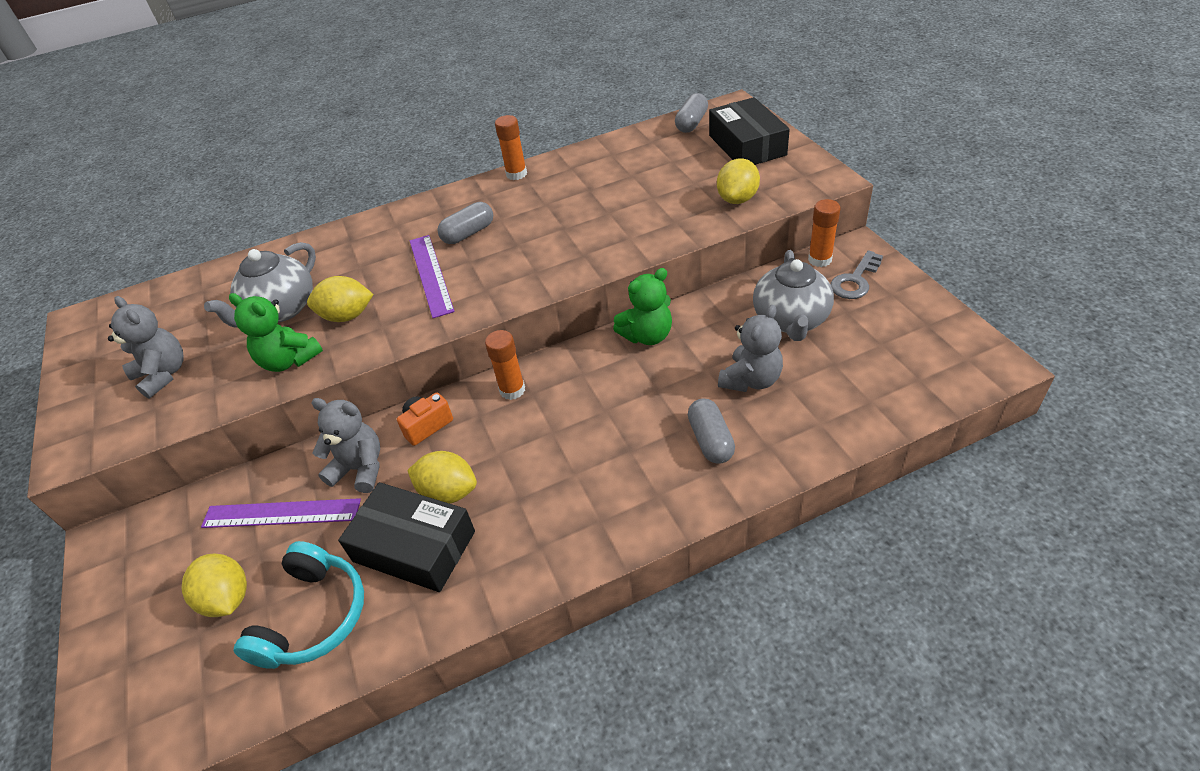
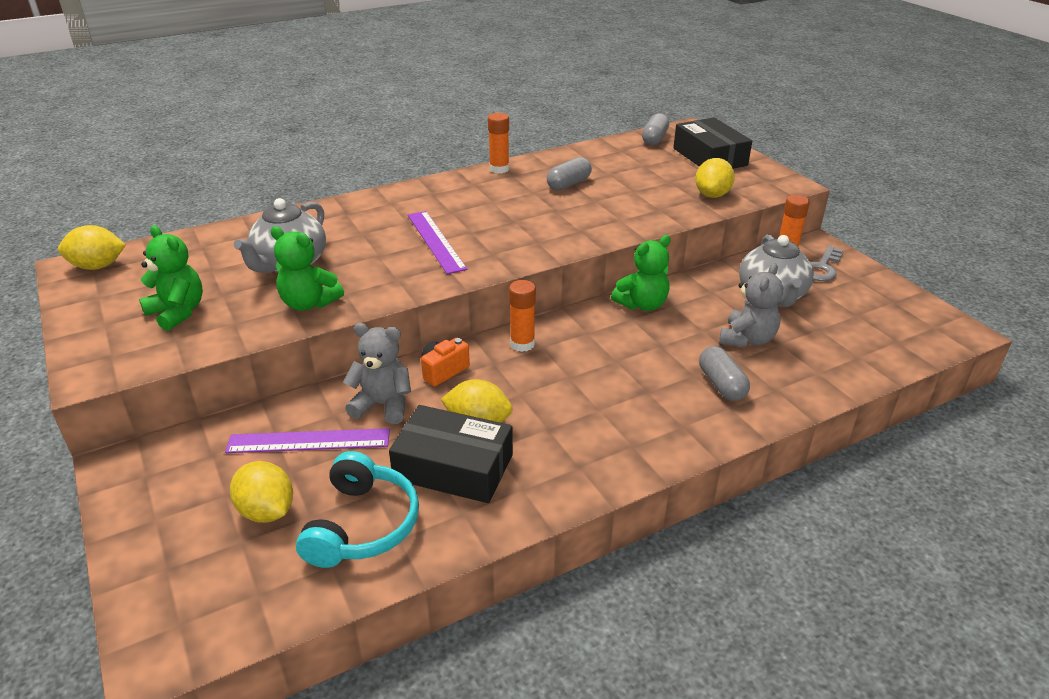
camera: 10 degrees left, 10 degrees down
(163, 374) = (178, 312): grey teddy bear -> green teddy bear
(347, 316) = (360, 270): yellow lemon -> yellow lemon (98, 266)
(468, 233) = (464, 211): grey capsule -> grey capsule (569, 184)

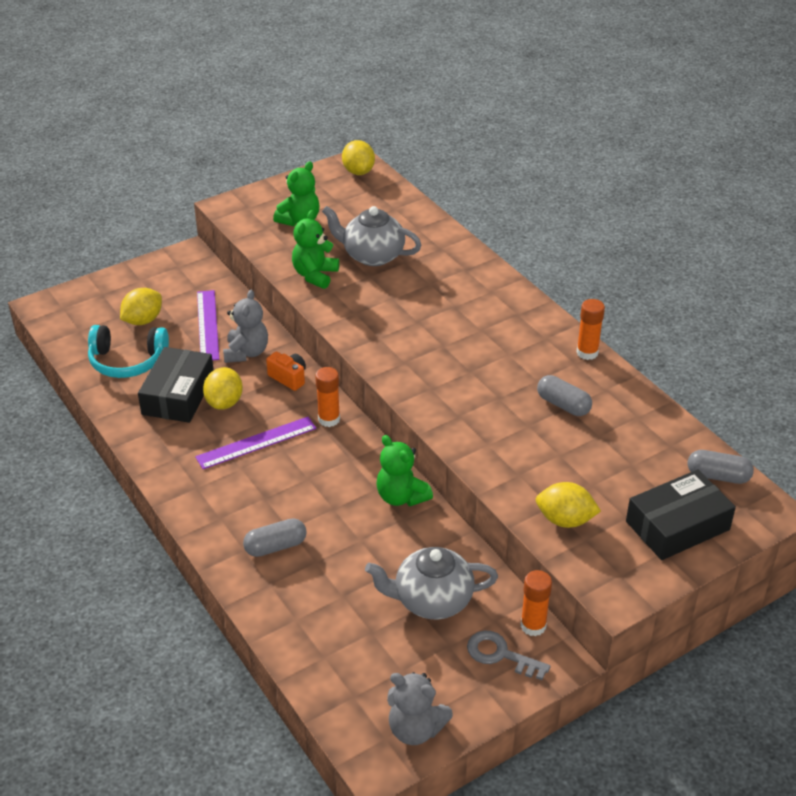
camera: 85 degrees right, 5 degrees up
(435, 241) = (422, 326): purple ruler -> purple ruler (256, 442)
(747, 339) = (347, 571): grey teddy bear -> grey teddy bear (415, 729)

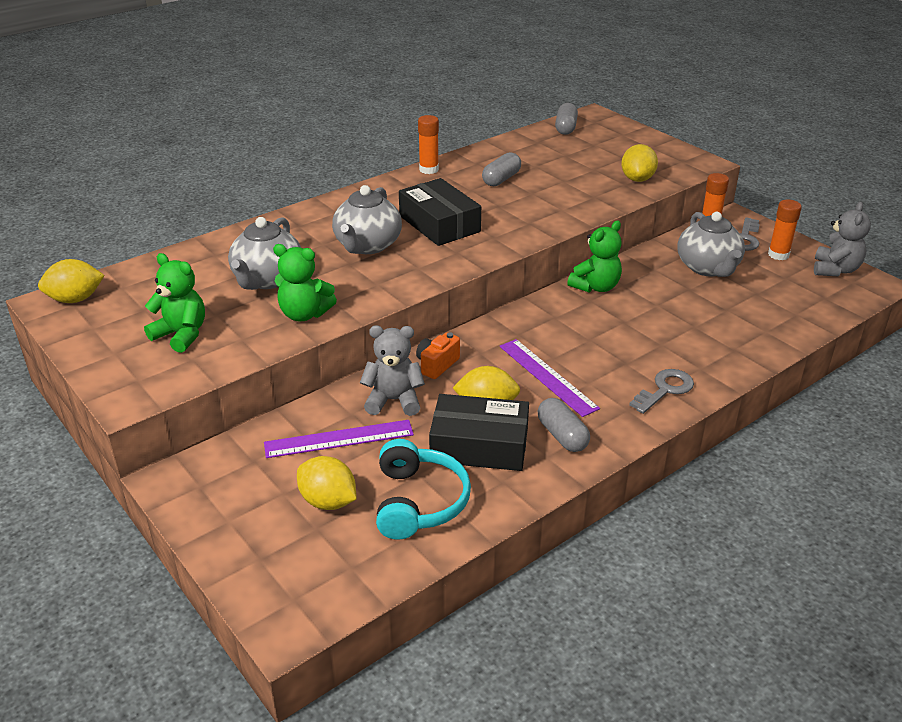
camera: 95 degrees left, 5 degrees down
(218, 517) = (665, 390): none -> grey key
(275, 546) = (687, 350): grey capsule -> grey capsule (562, 436)
(329, 419) = (500, 333): orange glue stick -> orange glue stick (778, 255)
(423, 308) = (367, 246): none -> grey teapot
(677, 525) = (623, 142): black box -> black box (439, 224)

